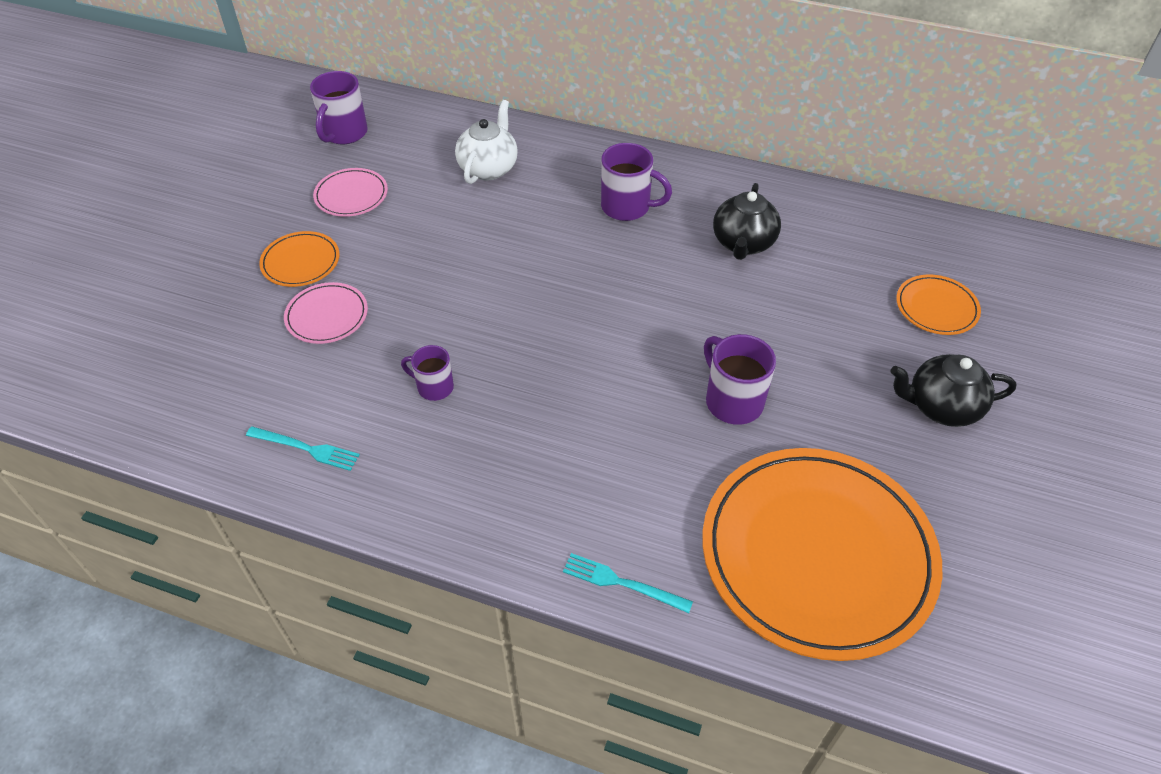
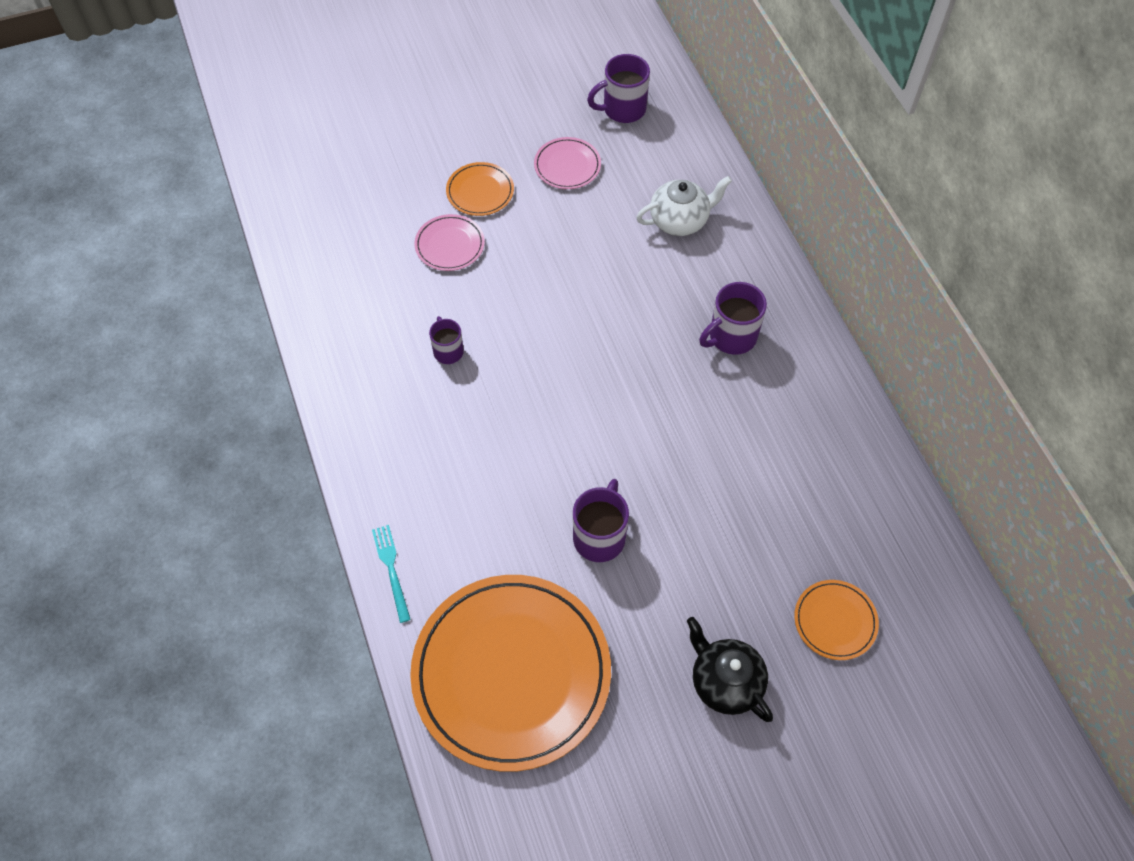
camera: 50 degrees right, 10 degrees up
(306, 448) = (341, 323): turquoise fork -> none
(627, 207) = (731, 337): purple mug -> purple mug turned 75 degrees clockwise
(743, 243) = (770, 440): black teapot -> none

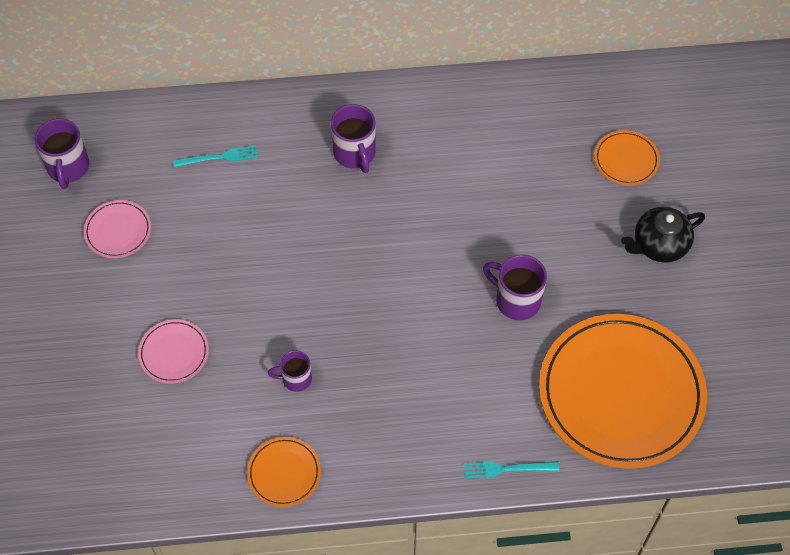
camera: 75 degrees left, 0 degrees up
(480, 191) = (119, 313): orange plate -> orange plate (284, 473)
(680, 221) = (219, 157): white teapot -> turquoise fork

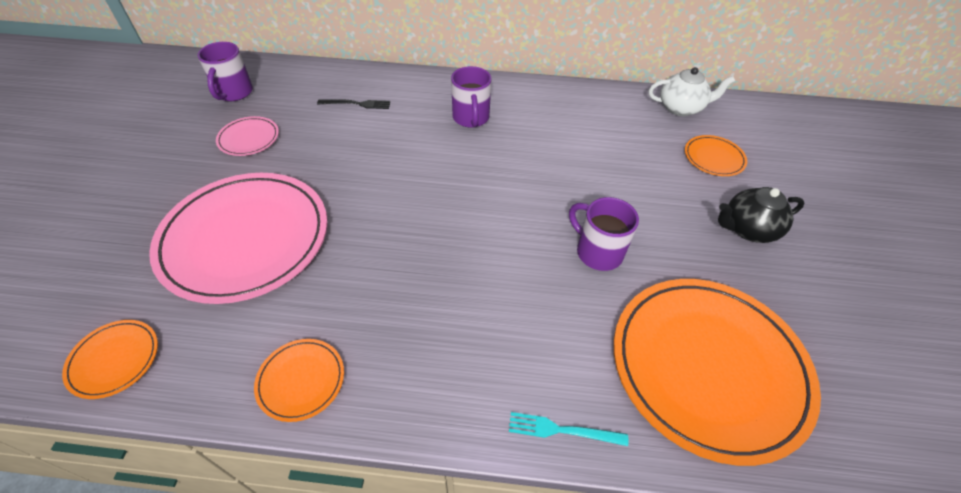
camera: 10 degrees right, 10 degrees down
(117, 488) = (114, 360): none -> orange plate
(174, 353) = (245, 239): pink plate -> pink plate, size x2.33
(219, 157) = (357, 104): turquoise fork -> black fork
(295, 379) = (352, 284): purple mug -> none
(589, 92) = (681, 108): none -> white teapot

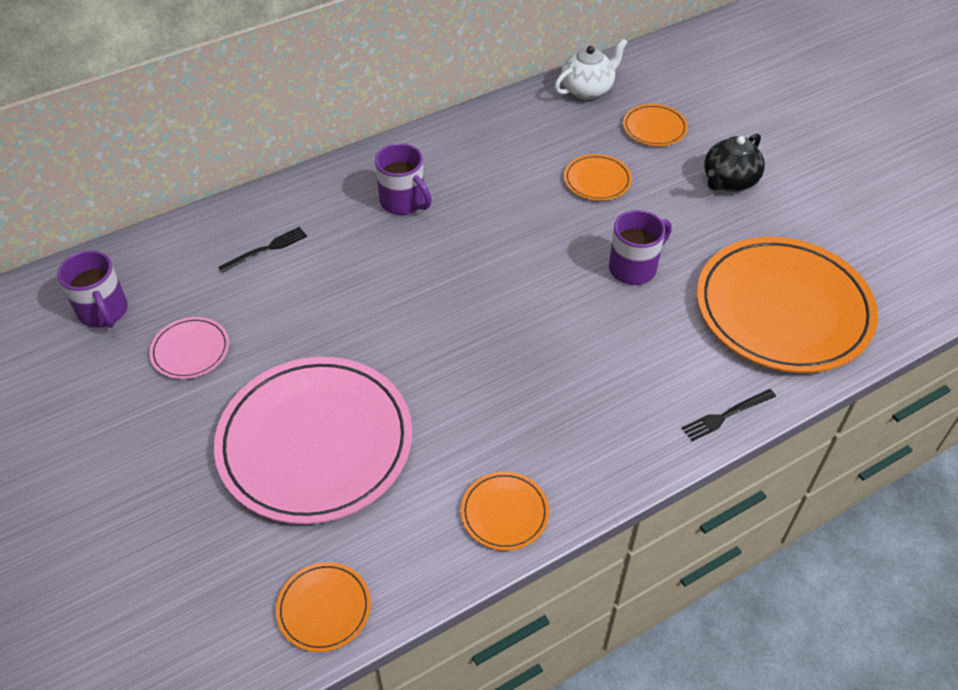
camera: 35 degrees left, 0 degrees up
(562, 430) = (726, 415): turquoise fork -> black fork
(597, 252) = (634, 268): purple mug -> purple mug turned 135 degrees clockwise
(628, 172) = (597, 180): none -> orange plate

